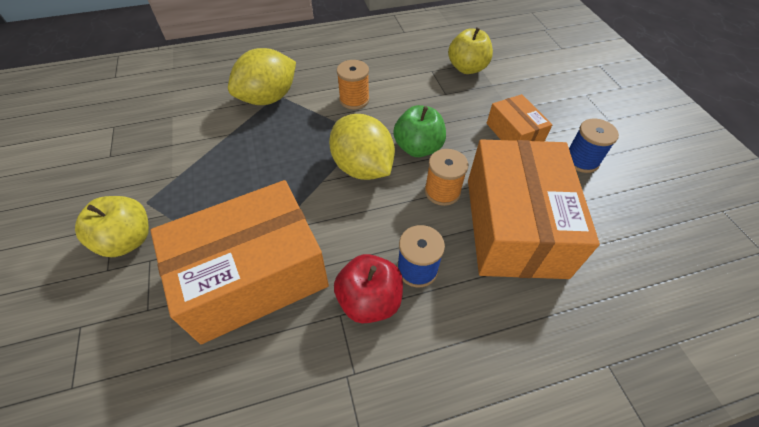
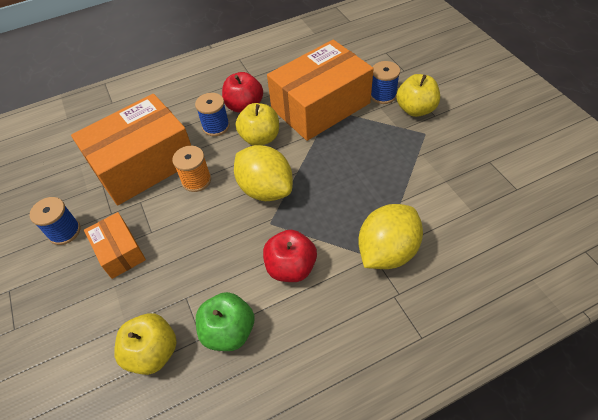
camera: 175 degrees right, 0 degrees up
(152, 277) = (383, 95): none -> blue spool
(354, 99) = (291, 267): orange spool -> red apple
(356, 236) = (260, 138): none -> yellow apple
(418, 148) = (217, 217): green apple -> green apple (229, 331)
(514, 226) = (143, 164): orange box -> orange box turned 60 degrees clockwise

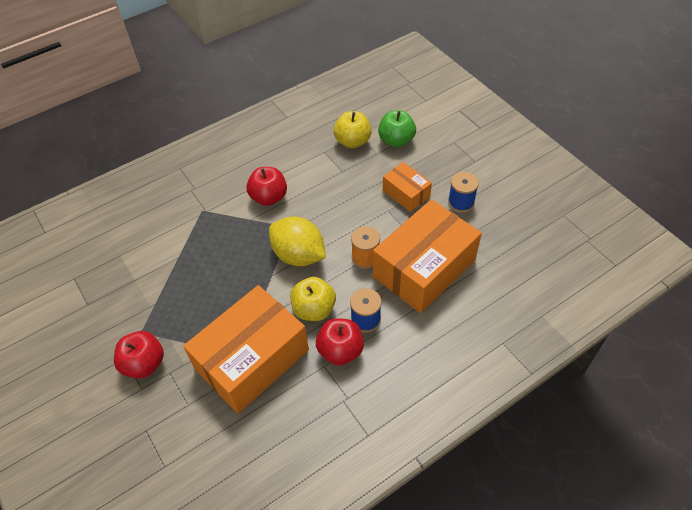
camera: 170 degrees right, 0 degrees up
(229, 331) = (306, 157): green apple -> green apple (396, 140)
(383, 95) = (178, 383): blue spool -> none
(387, 251) = (195, 216): yellow lemon -> none
(415, 109) = (144, 364): yellow apple -> red apple

